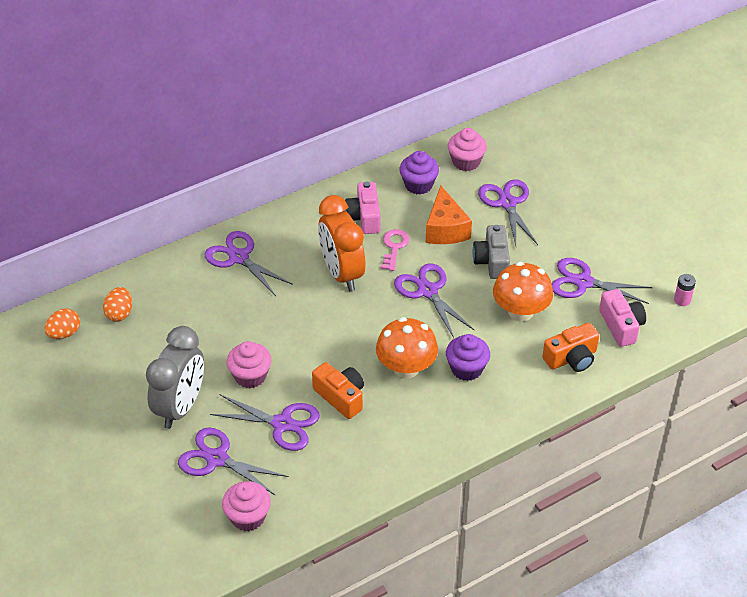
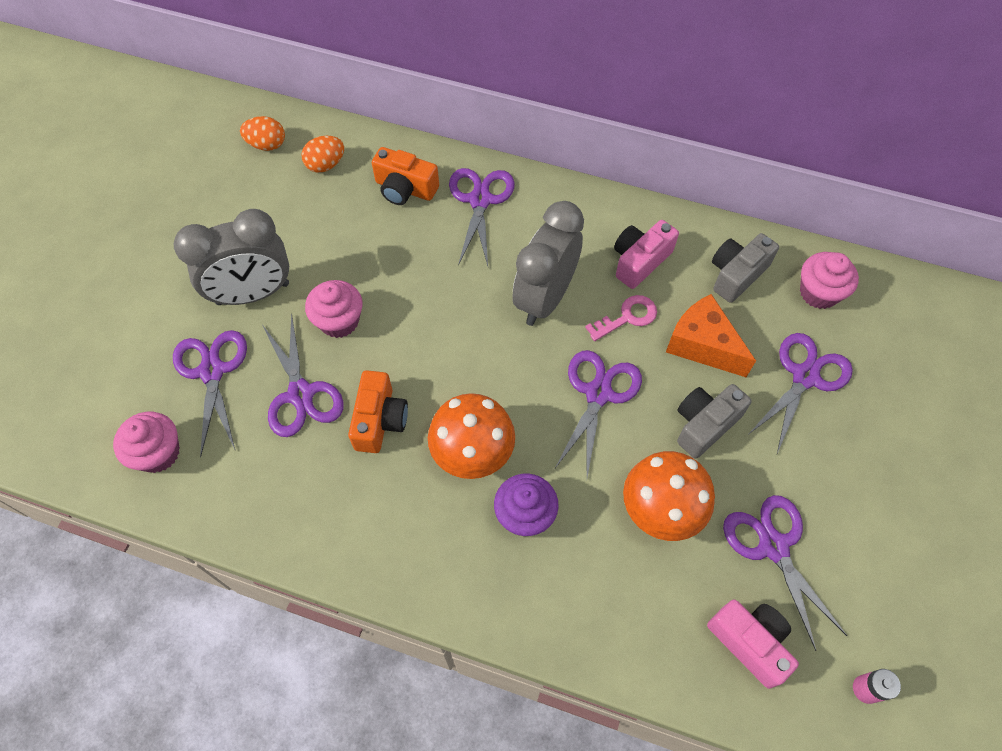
camera: 50 degrees right, 15 degrees up
(342, 273) = (545, 298): orange clock -> grey clock
(418, 185) = (736, 274): purple cupcake -> grey camera
(445, 229) = (702, 345): orange cheese -> orange cheese turned 90 degrees clockwise
(571, 358) = (644, 620): orange camera -> orange camera (405, 189)
(621, 326) = (749, 642): pink camera -> pink camera turned 75 degrees counterclockwise

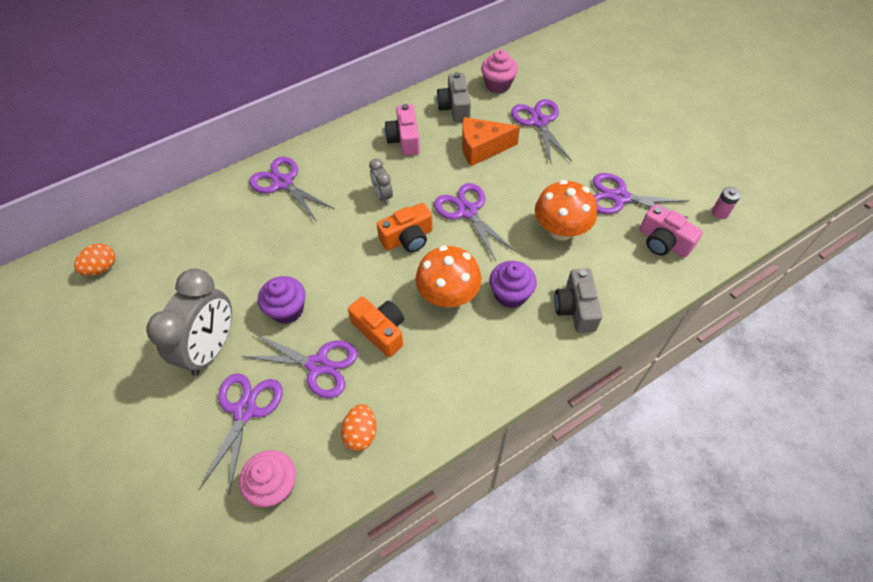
camera: 50 degrees left, 5 degrees down
(212, 371) = (245, 410): purple scissors -> purple scissors turned 75 degrees clockwise
(326, 165) = (160, 244): orange egg -> orange egg (361, 433)
(339, 321) = (287, 310): pink cupcake -> purple cupcake
(405, 189) = (230, 214): orange camera -> orange camera (408, 238)
(545, 298) = (383, 196): grey clock -> grey clock, size x0.49
(627, 317) = (433, 168): pink key -> none
(704, 425) = (528, 179): grey camera -> grey camera (575, 308)
(749, 642) = (663, 242): pink camera -> pink camera turned 135 degrees counterclockwise

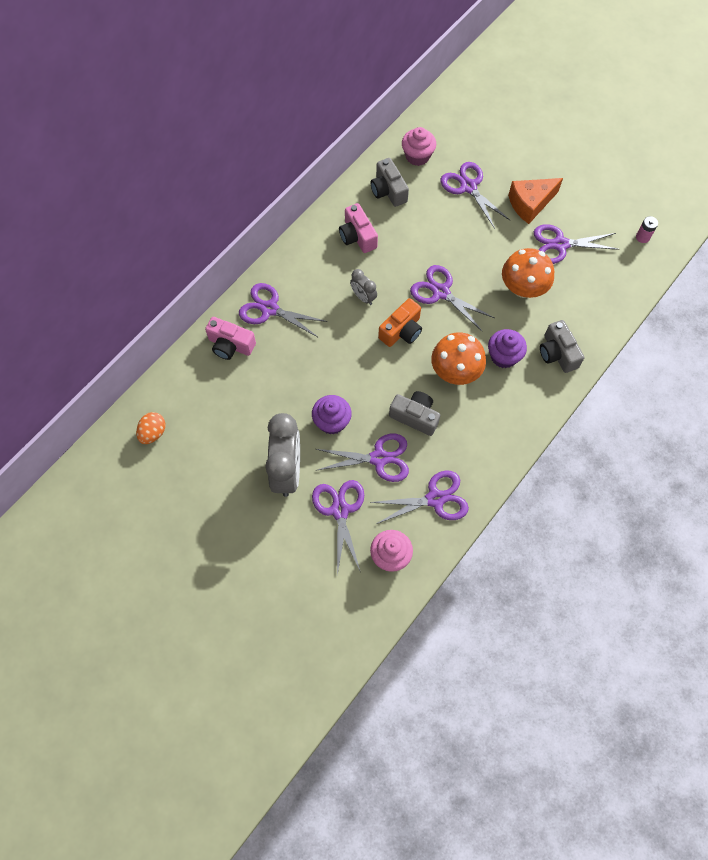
camera: 20 degrees left, 10 degrees up
(361, 433) = (436, 499): orange egg -> purple scissors
(380, 331) = (415, 416): orange camera -> grey camera
(482, 148) = (429, 227): orange cheese -> orange cheese (530, 204)
(663, 242) = (606, 276): pink camera -> pink camera (230, 345)

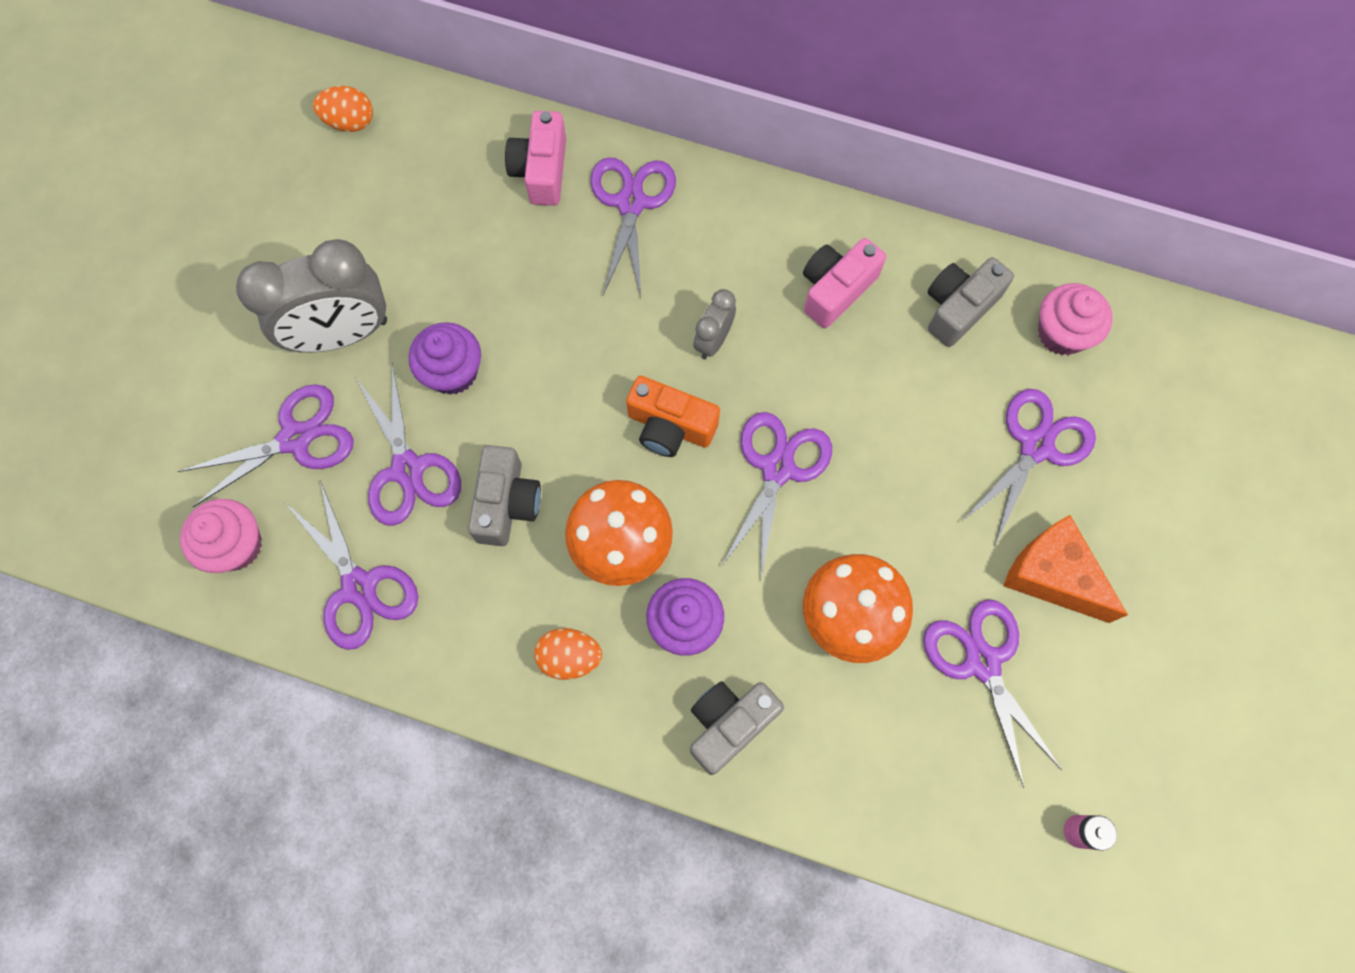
camera: 70 degrees right, 5 degrees up
(504, 411) = (570, 657): none -> orange egg

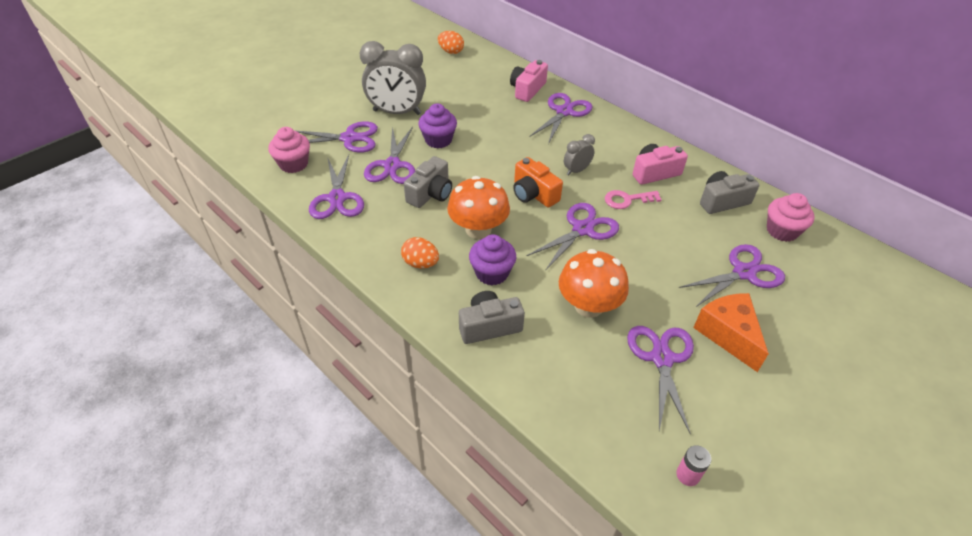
camera: 25 degrees right, 25 degrees down
(818, 371) = (627, 200): none -> pink key

